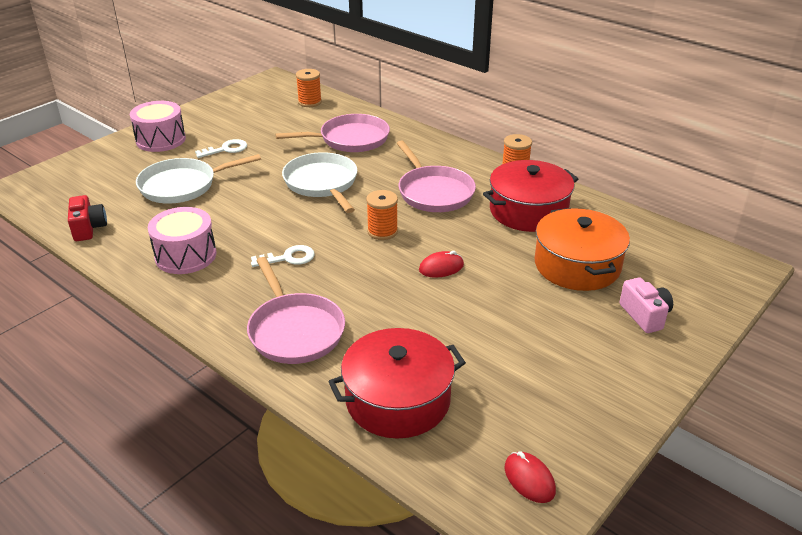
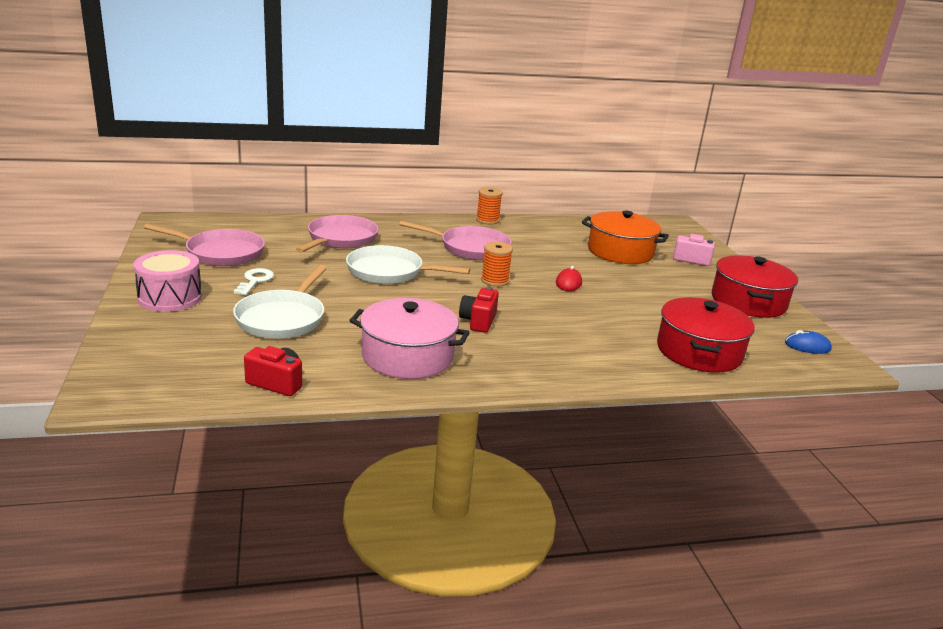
camera: 55 degrees left, 10 degrees down
(185, 255) = (407, 356): pink drum -> pink pot
(288, 258) = (478, 321): white key -> red camera
(294, 330) = (579, 354): pink pan -> pink pan (221, 253)
(309, 102) = (245, 226): orange spool -> none
(528, 211) = (541, 237): red pot -> red pot (748, 301)
(529, 479) = (807, 346): red mouse -> blue mouse

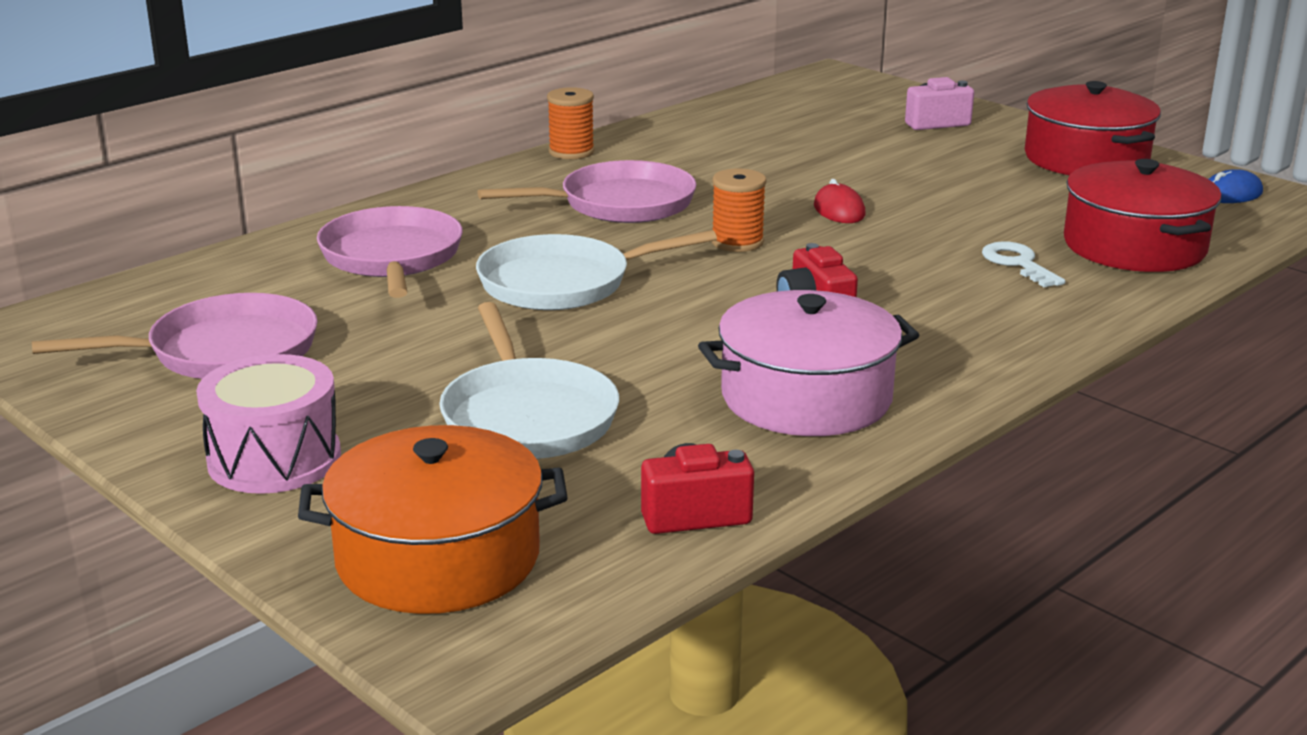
camera: 30 degrees left, 0 degrees up
(255, 281) = (372, 376): white key -> white key (1018, 263)
(620, 252) = (831, 141): orange pot -> orange pot (438, 558)

